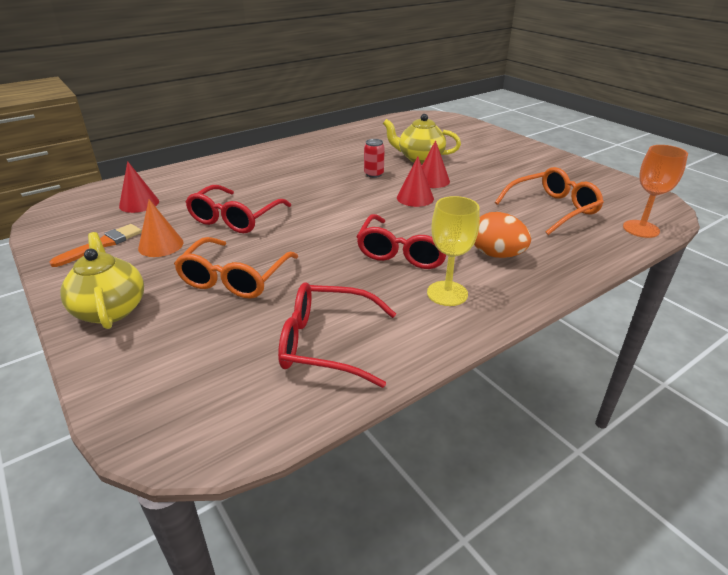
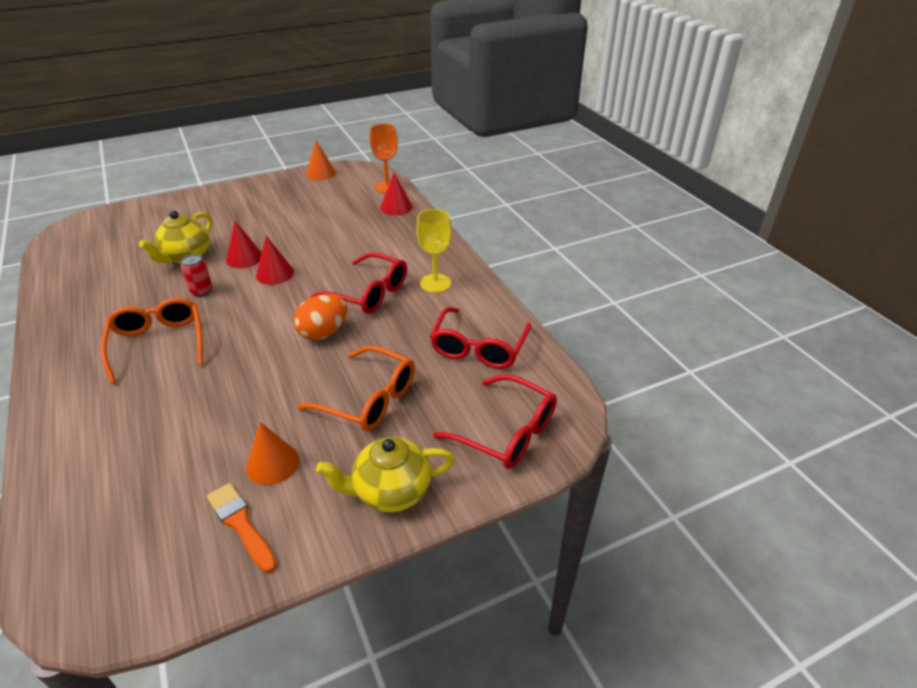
camera: 80 degrees left, 5 degrees up
(139, 203) = (135, 500): red cone -> red cone (396, 207)
(235, 218) = (242, 401): red glasses -> red glasses (506, 432)
(496, 254) = (393, 251): orange egg -> orange egg (323, 333)
(552, 209) = (339, 212): orange glasses -> orange glasses (158, 343)
(624, 185) = (321, 173): none -> orange cone

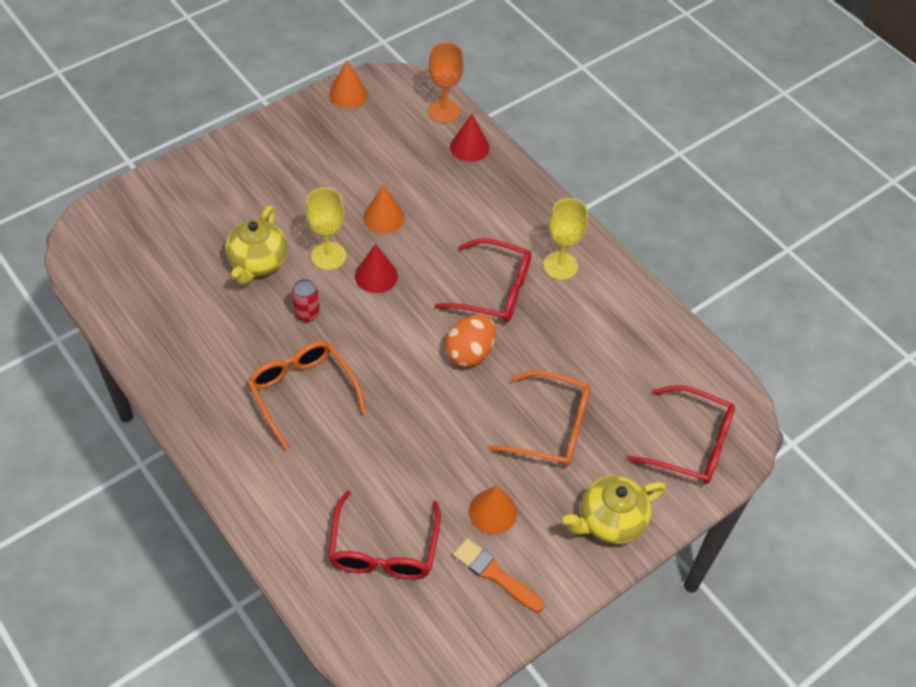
camera: 15 degrees left, 15 degrees up
(244, 258) = (328, 256): red cone -> yellow goblet
(304, 240) = (384, 217): none -> orange cone
(479, 348) = (635, 348): red glasses -> red glasses (383, 549)

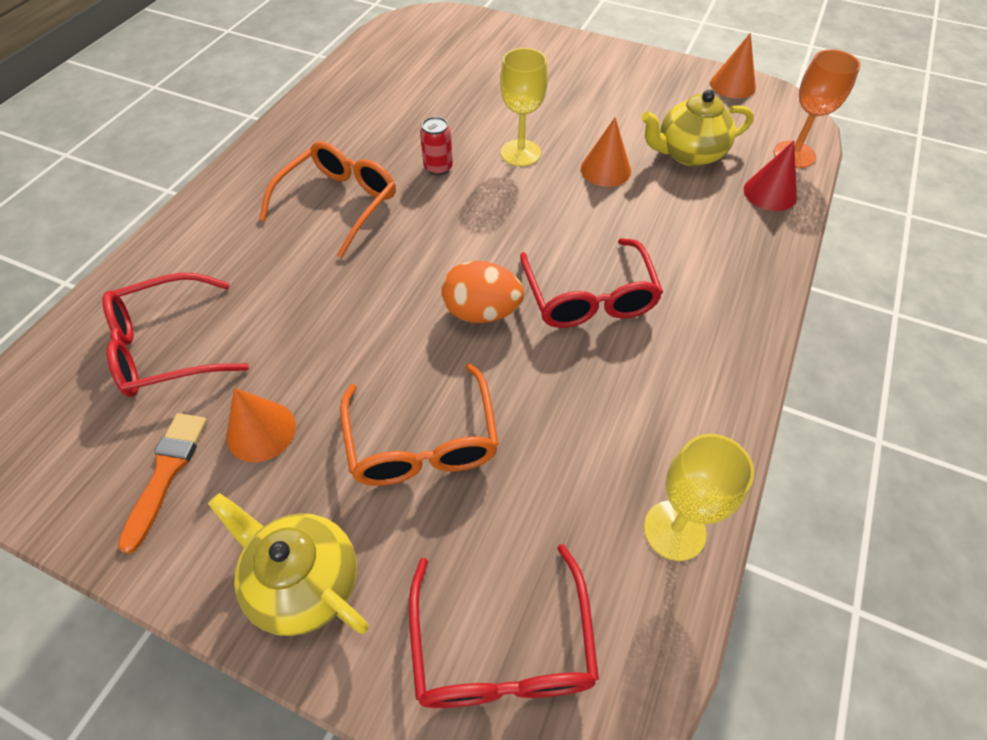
camera: 65 degrees right, 0 degrees up
(257, 262) = (473, 114): yellow teapot -> yellow teapot (688, 154)
(376, 275) = (525, 195): red cone -> none
(560, 266) = (683, 345): yellow goblet -> yellow goblet (674, 530)

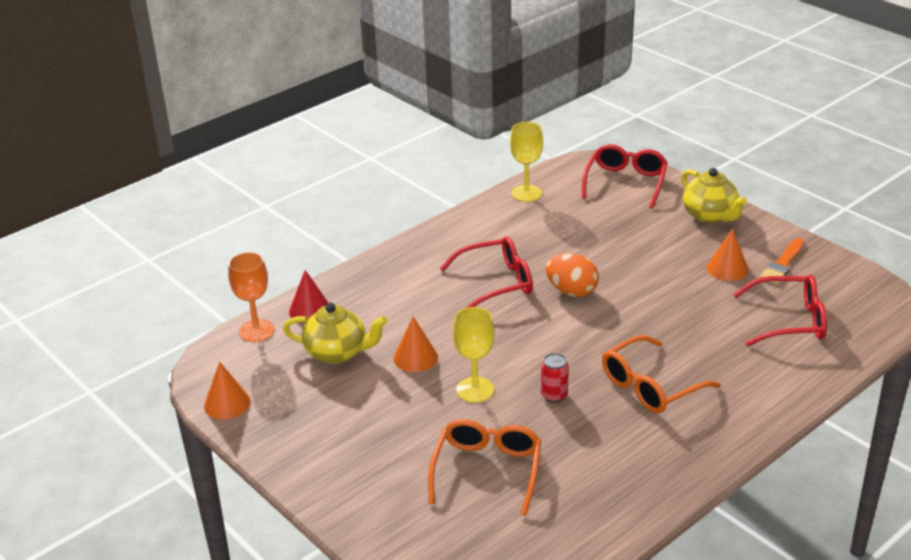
camera: 155 degrees left, 20 degrees down
(422, 441) = (635, 245): orange glasses -> orange glasses (487, 471)
(589, 297) = (496, 283): red glasses -> red glasses turned 60 degrees clockwise

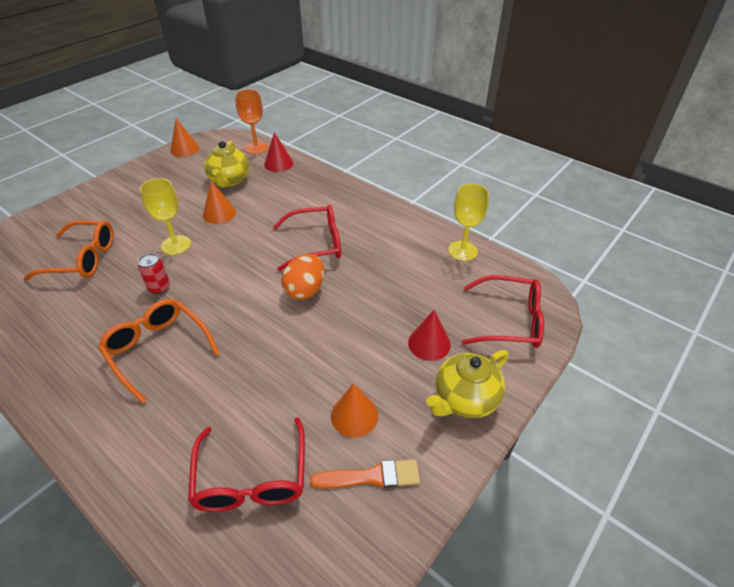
camera: 80 degrees right, 10 degrees up
(496, 283) = (316, 244): red glasses -> red glasses turned 75 degrees counterclockwise
(650, 225) = (429, 343): none -> red cone
(782, 264) = (371, 476): orange brush -> orange brush turned 150 degrees clockwise

